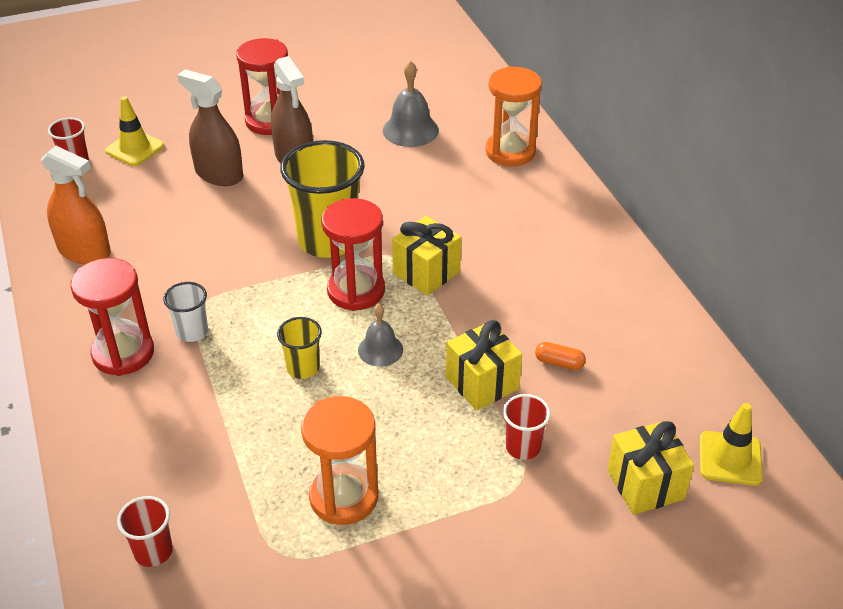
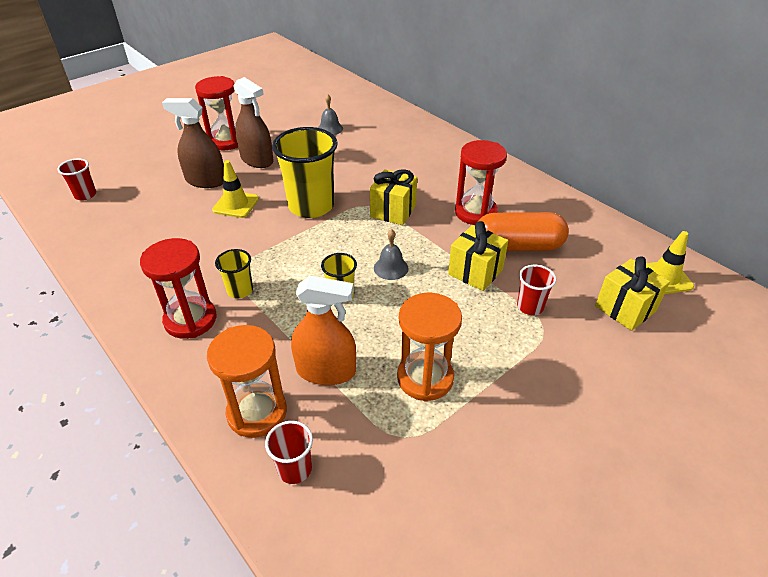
camera: 20 degrees left, 0 degrees up
(84, 251) = (121, 254): orange spray bottle -> orange spray bottle (326, 371)
(135, 148) = (130, 177): yellow traffic cone -> yellow traffic cone (236, 204)
(192, 332) = (240, 290): white cup -> yellow cup
(356, 291) = (350, 233): red hourglass -> red hourglass (475, 212)
(410, 130) = (330, 129): grey bell -> grey bell, size x0.65
(510, 152) = (404, 129): orange hourglass -> orange hourglass (257, 412)
(559, 363) = (518, 246): orange capsule -> orange capsule, size x2.46

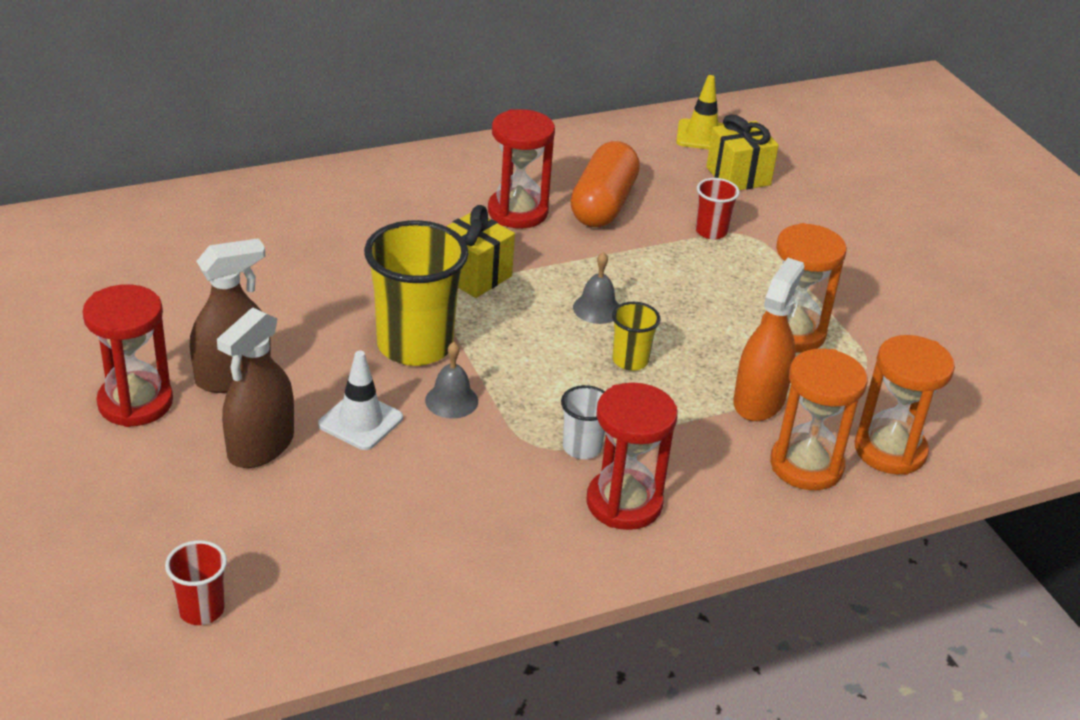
camera: 75 degrees left, 5 degrees down
(236, 204) = (360, 421): yellow traffic cone -> white traffic cone
(240, 290) = (582, 448): yellow cup -> white cup
(294, 469) = (890, 450): red cup -> orange hourglass
(330, 129) = (189, 278): grey bell -> grey bell (451, 400)
(475, 272) = (635, 248): yellow gift -> none

